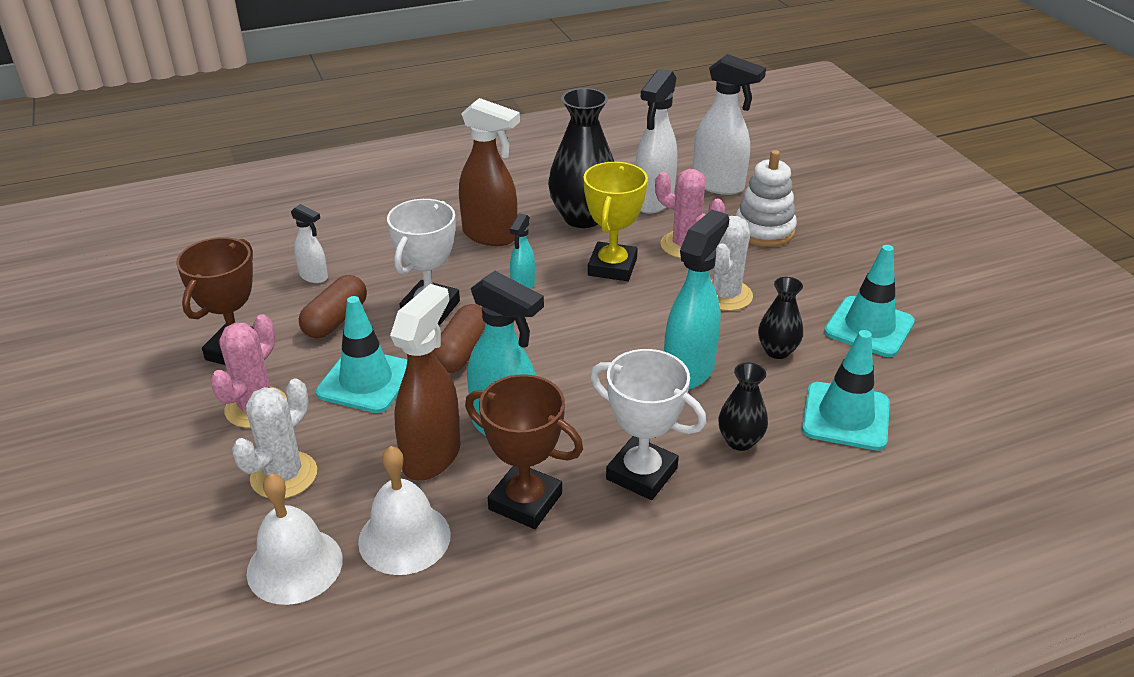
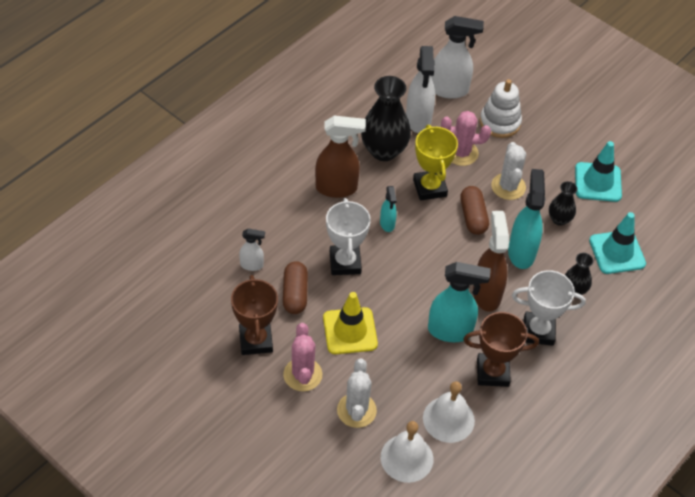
camera: 30 degrees left, 15 degrees up
(366, 381) = (350, 331): turquoise traffic cone -> yellow traffic cone
(432, 456) = (425, 365): brown spray bottle -> brown spray bottle (486, 294)
(462, 352) = (388, 288): brown capsule -> brown capsule (473, 217)

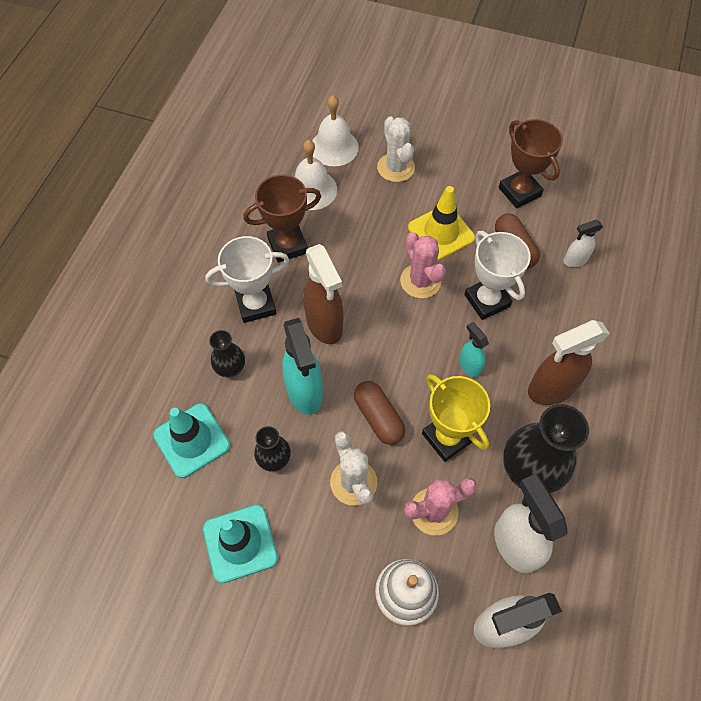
camera: 160 degrees right, 10 degrees up
(302, 375) = (459, 179): pink cactus -> pink cactus (420, 281)
(450, 331) = (345, 270): turquoise spray bottle -> none

